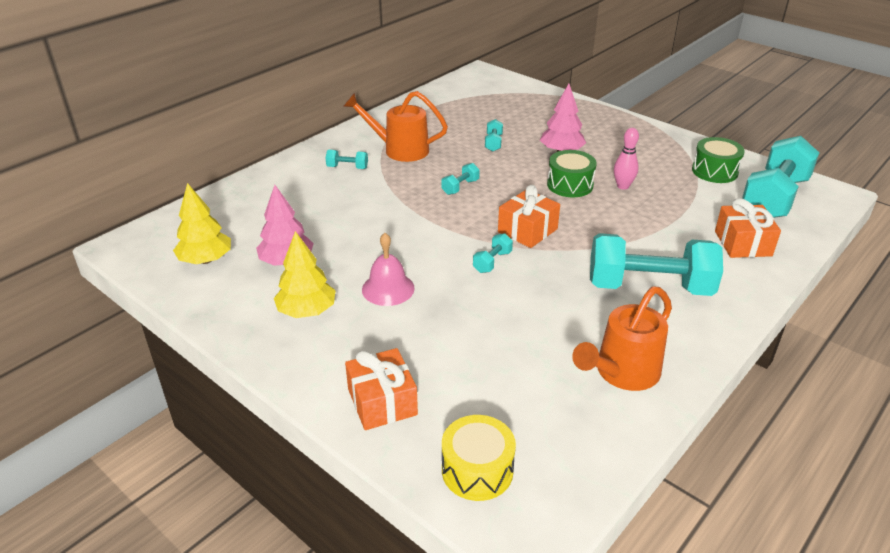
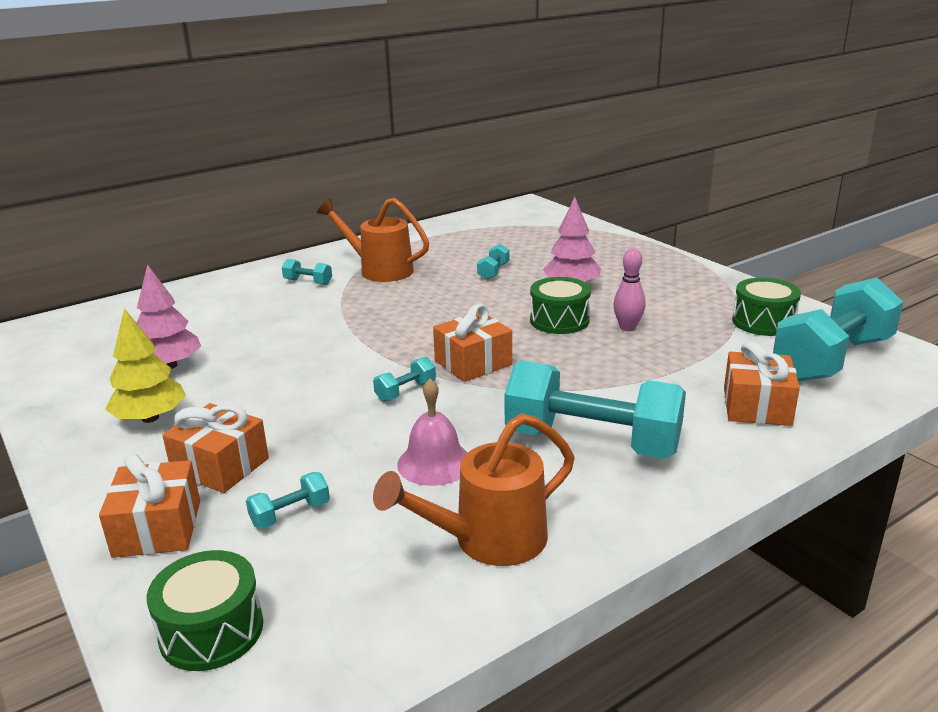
camera: 15 degrees right, 10 degrees down
(206, 260) = (86, 355): yellow tree -> none
(388, 288) = (260, 406): pink bell -> pink bell (434, 463)
(393, 344) = (220, 466): none -> orange gift
(460, 187) = (422, 311): turquoise dumbbell -> turquoise dumbbell (290, 514)
(477, 470) = (211, 630): yellow drum -> green drum

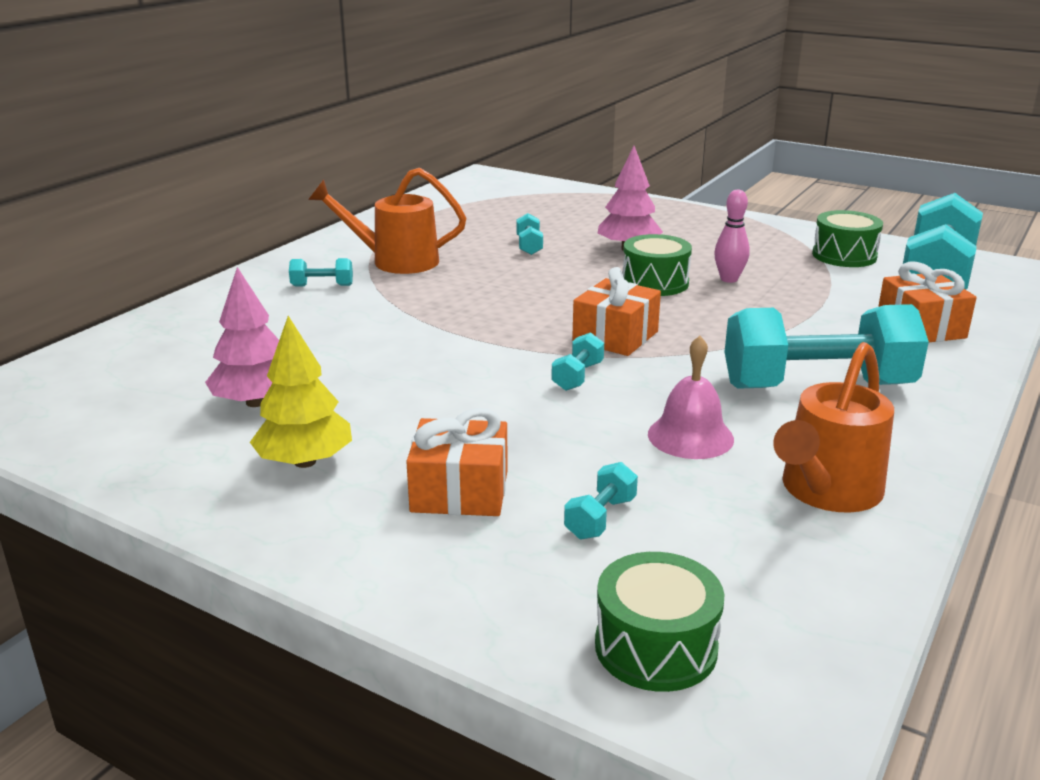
camera: 25 degrees left, 0 degrees up
(157, 528) = (465, 569): orange gift -> none

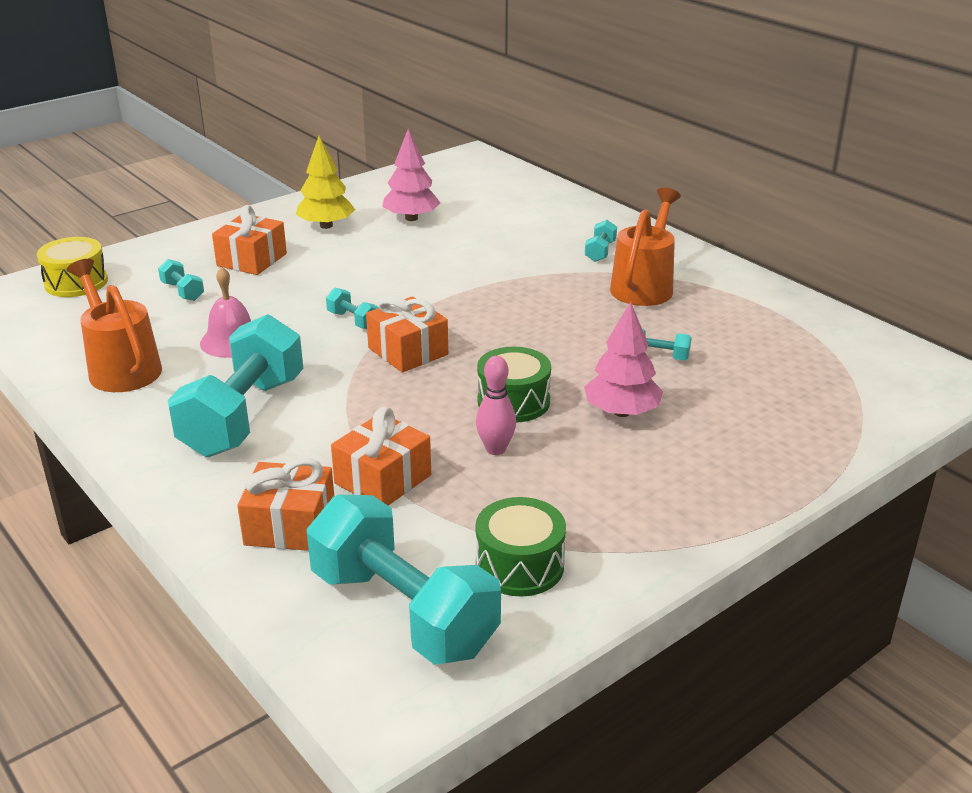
camera: 110 degrees right, 5 degrees up
(655, 647) = (76, 282): green drum -> yellow drum
(820, 308) = (383, 479): none -> orange gift

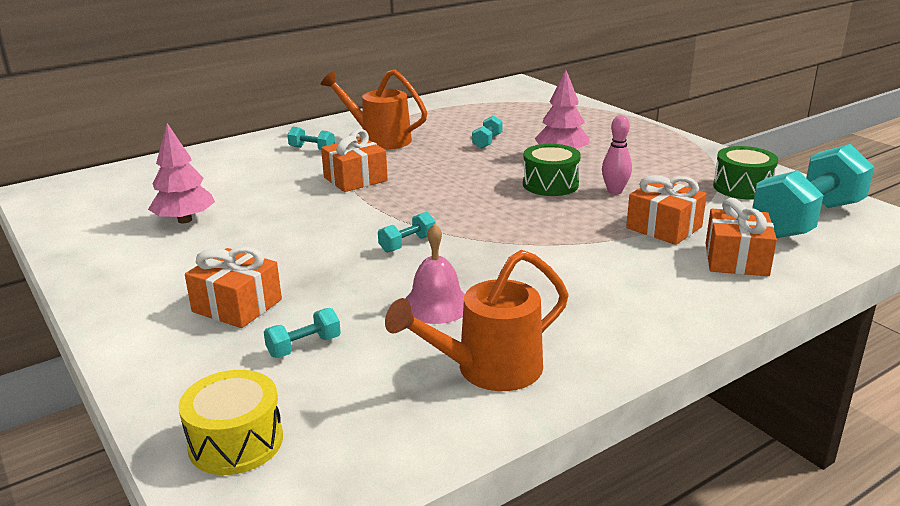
camera: 85 degrees left, 5 degrees down
(243, 416) = (583, 288): turquoise dumbbell -> none
(326, 226) = (169, 264): yellow tree -> none
(408, 351) = (470, 220): orange gift -> orange gift (355, 179)

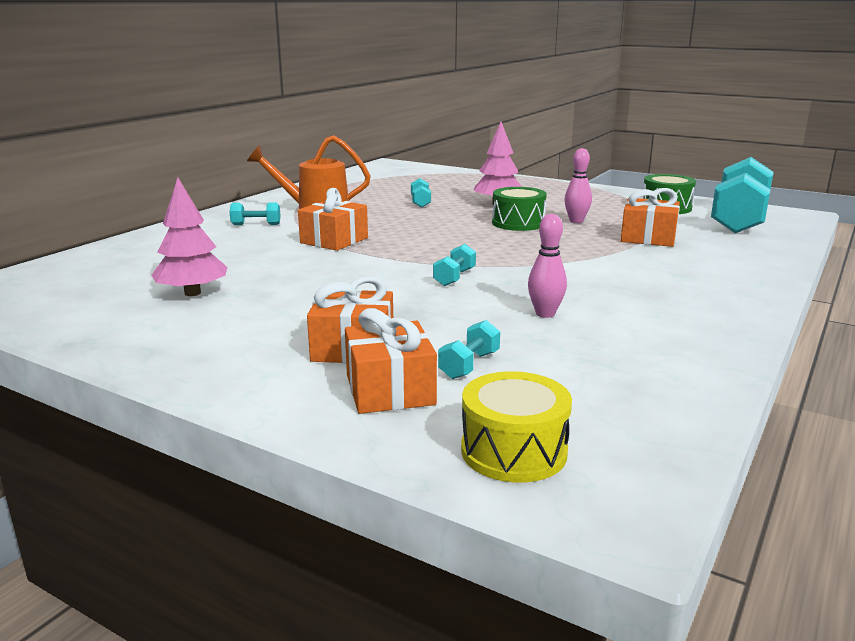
camera: 25 degrees left, 5 degrees down
(436, 304) = (545, 314): pink bell -> pink bowling pin
(487, 370) = (657, 349): orange watering can -> none
(736, 259) = (729, 249): orange gift -> orange gift (390, 390)

